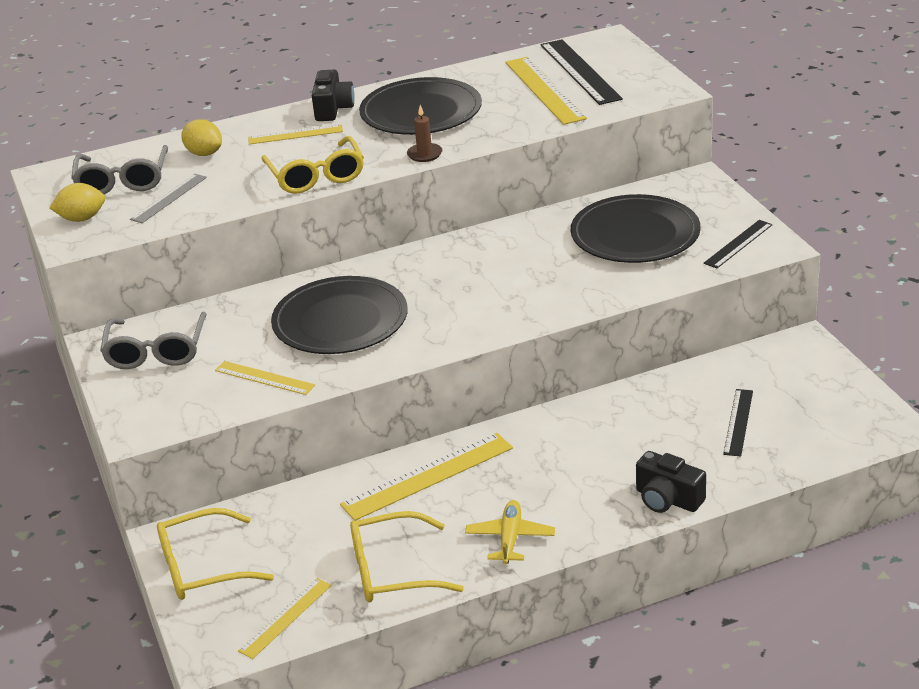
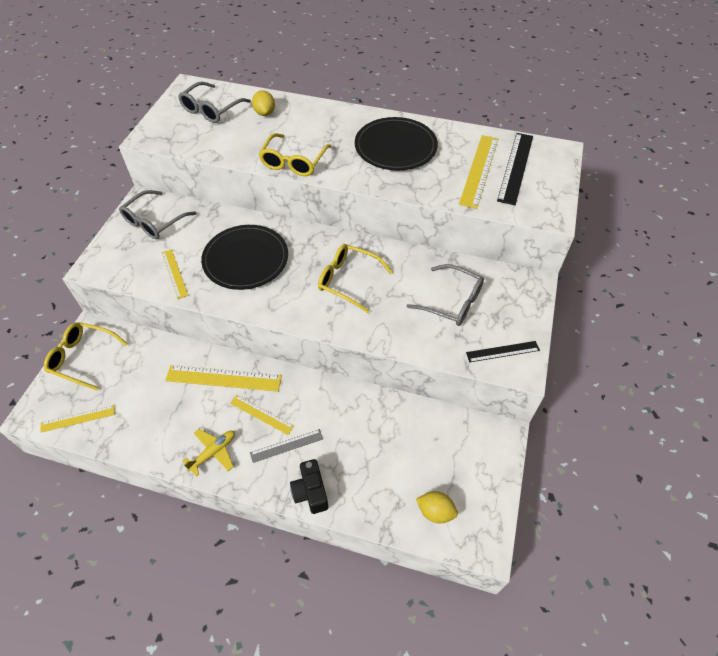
camera: 35 degrees right, 20 degrees up
(82, 218) = (167, 124): yellow lemon -> yellow lemon (435, 511)
(169, 198) = (215, 134): grey ruler -> grey ruler (286, 446)
(295, 135) = (318, 125): yellow ruler -> yellow ruler (261, 414)
(333, 109) = (356, 118): black camera -> none
(392, 571) = (146, 428): yellow glasses -> yellow glasses (348, 280)
(424, 154) = (361, 180): brown candle -> none
(635, 234) = (452, 302): black plate -> grey glasses
(738, 422) = (404, 466): black ruler -> none

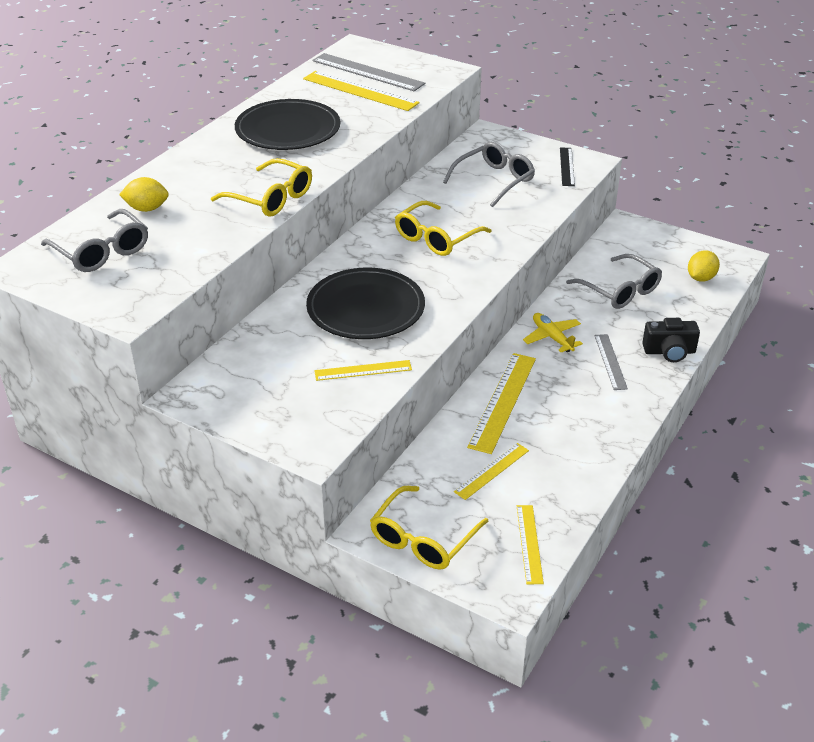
camera: 75 degrees left, 15 degrees down
(154, 222) = (245, 385): grey glasses -> grey glasses (620, 290)
(213, 452) = (608, 419): yellow plane -> yellow plane (552, 337)
(261, 414) = (564, 376): yellow ruler -> yellow ruler (492, 471)
(516, 167) = (368, 72): black ruler -> grey ruler

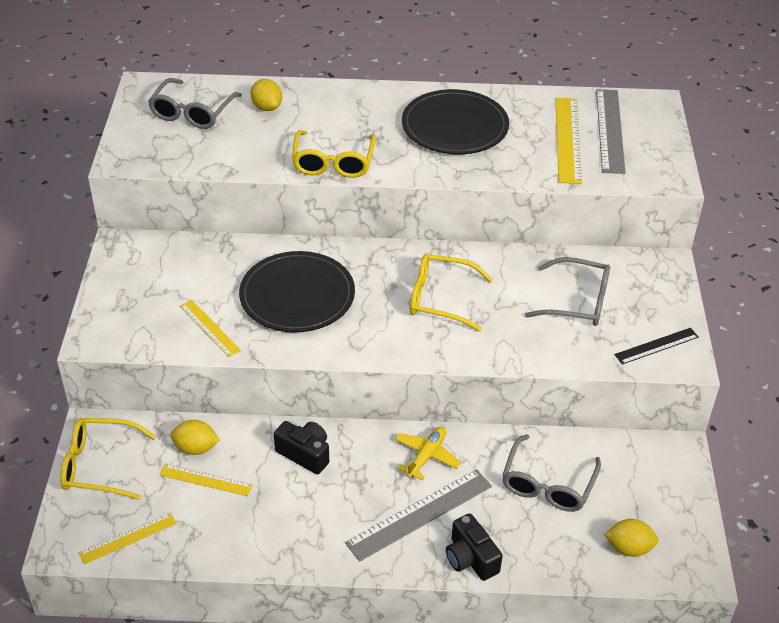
camera: 60 degrees right, 5 degrees up
(448, 466) = (196, 448): none -> yellow lemon
(503, 401) = (305, 454): yellow ruler -> black camera
(610, 361) = (420, 514): grey ruler -> grey ruler, size x1.69

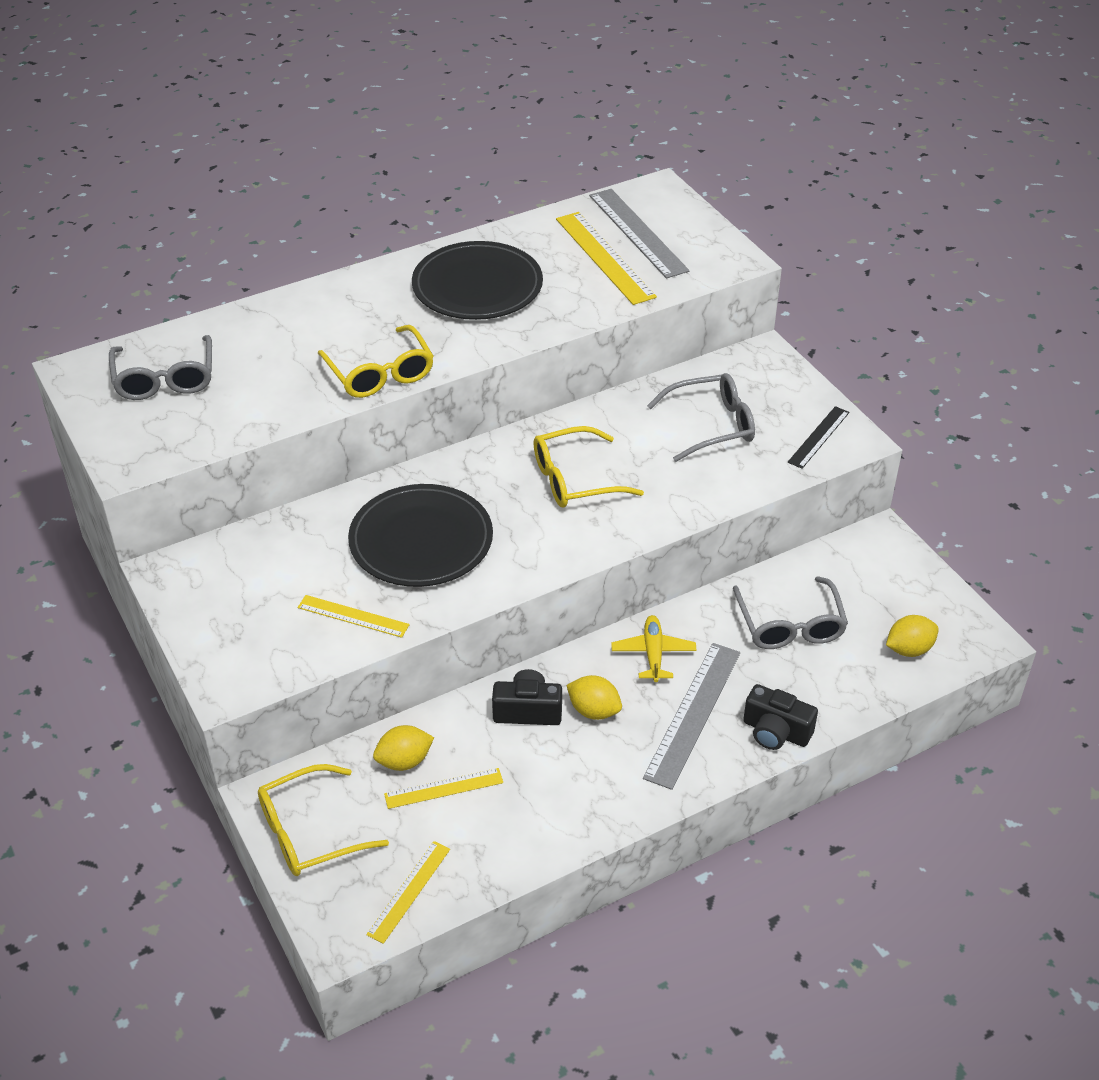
camera: 30 degrees left, 0 degrees up
(267, 107) = (249, 341): yellow lemon -> yellow lemon (594, 711)

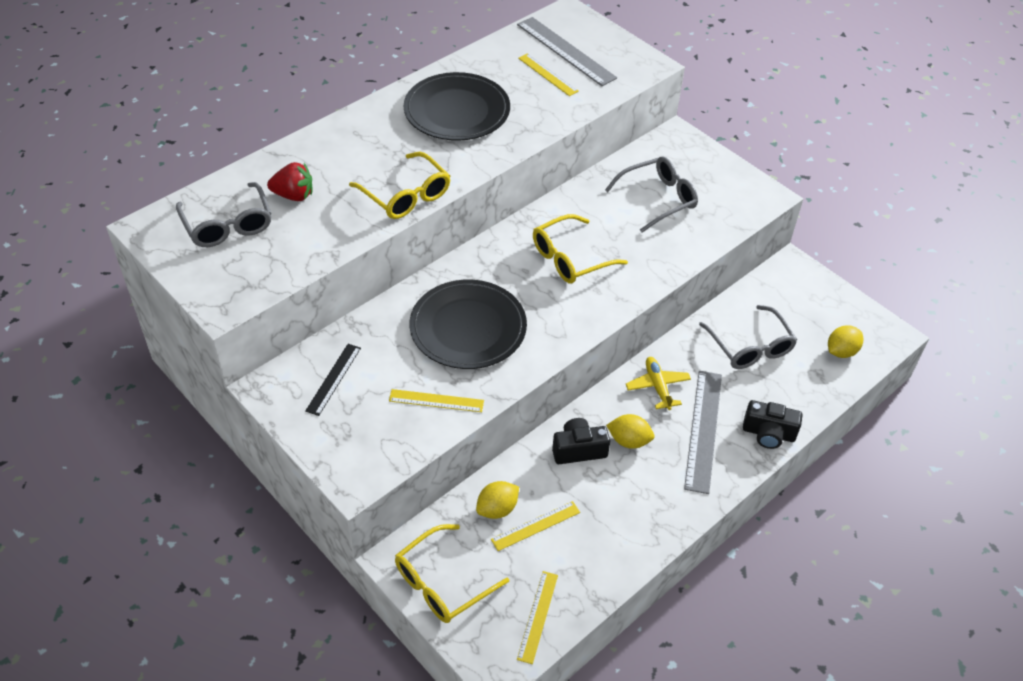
camera: 15 degrees left, 5 degrees up
(251, 357) = (294, 195): none -> red strawberry
(604, 257) = (547, 74): yellow ruler -> yellow ruler, size x0.59
(818, 437) = (740, 197): black ruler -> black ruler (333, 379)

